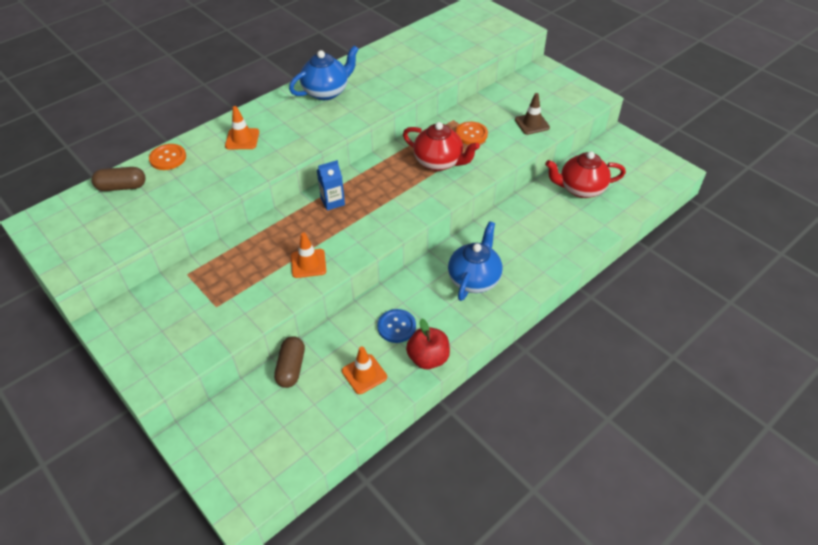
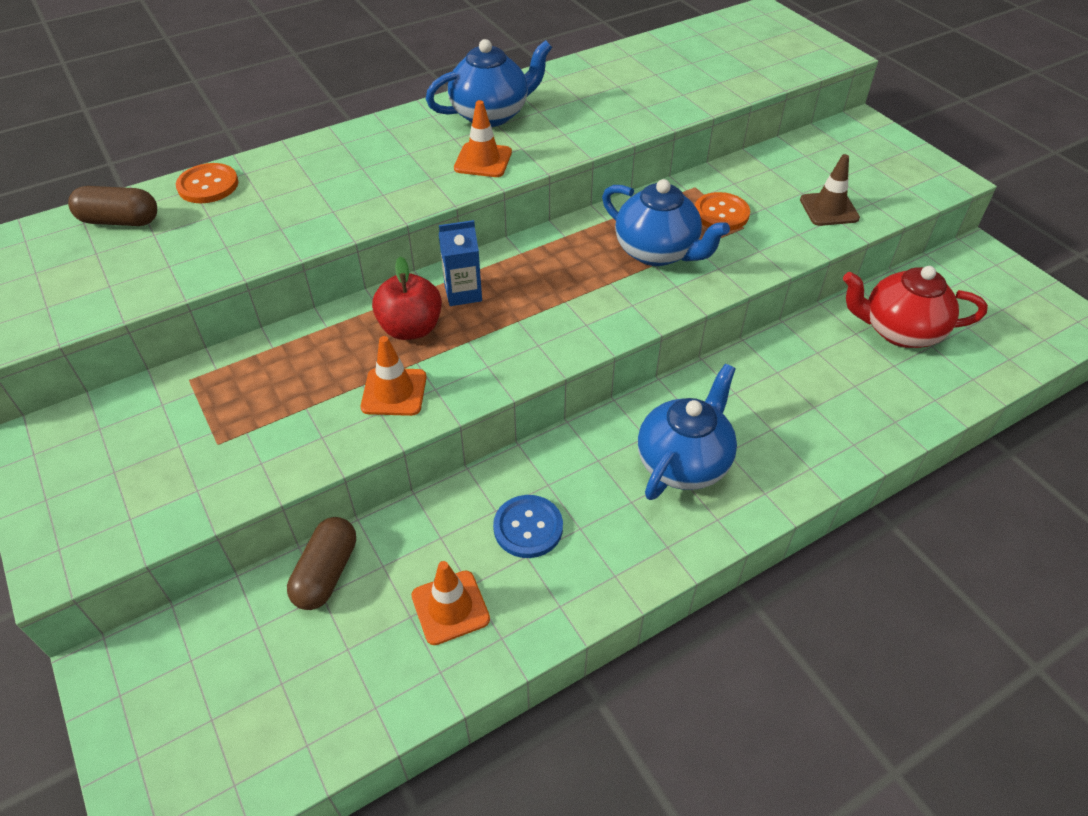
camera: 10 degrees right, 0 degrees up
(242, 139) = (334, 171): orange traffic cone -> orange traffic cone (483, 160)
(428, 358) = (571, 597): red apple -> red apple (411, 328)
(439, 162) = (657, 252): red teapot -> blue teapot

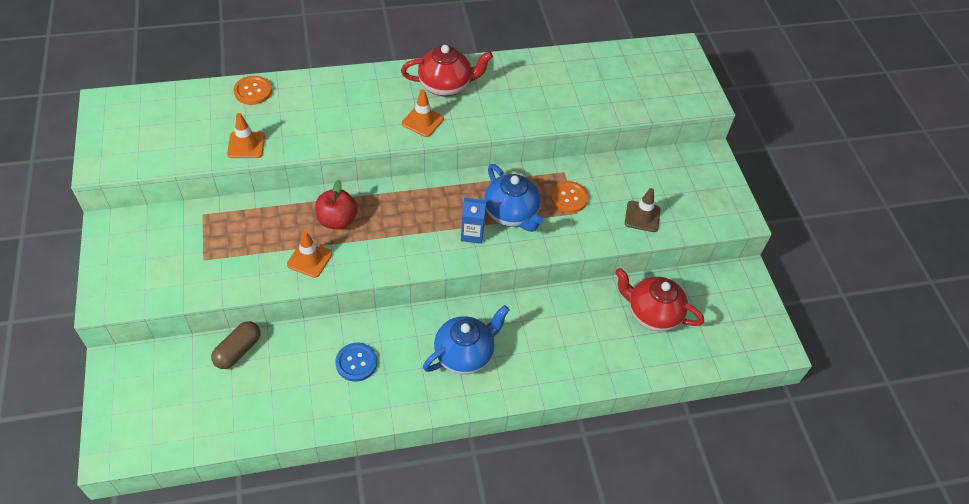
camera: 15 degrees right, 5 degrees up
(120, 221) = (195, 103): brown capsule -> none
(450, 607) = (294, 393): orange traffic cone -> orange traffic cone (246, 145)
(463, 293) = (378, 205): blue carton -> blue carton (472, 234)
(491, 114) = (445, 86): blue teapot -> red teapot

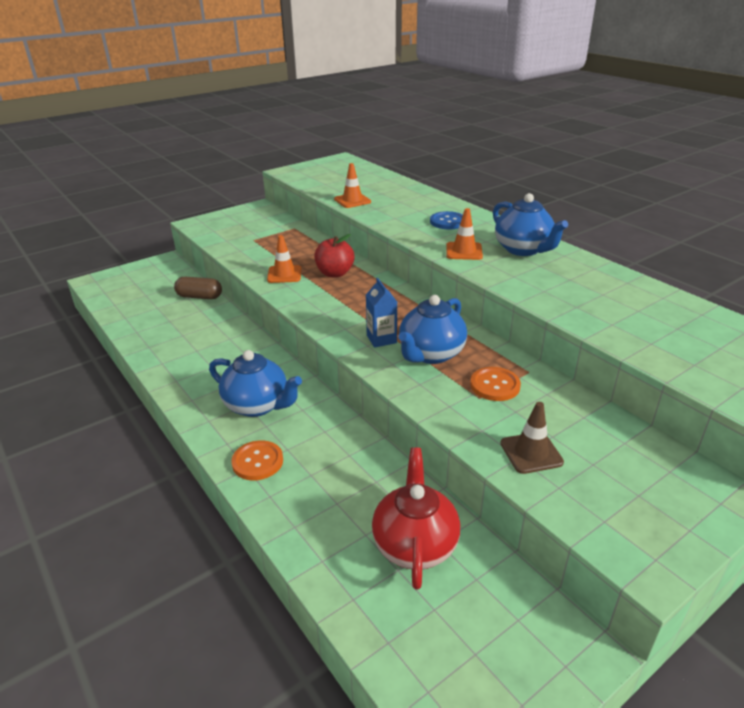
camera: 70 degrees right, 20 degrees down
(253, 91) = (408, 189): orange button -> orange button (257, 461)
(356, 362) = (215, 349): blue button -> blue button (448, 222)
(445, 86) = (523, 249): red teapot -> blue teapot

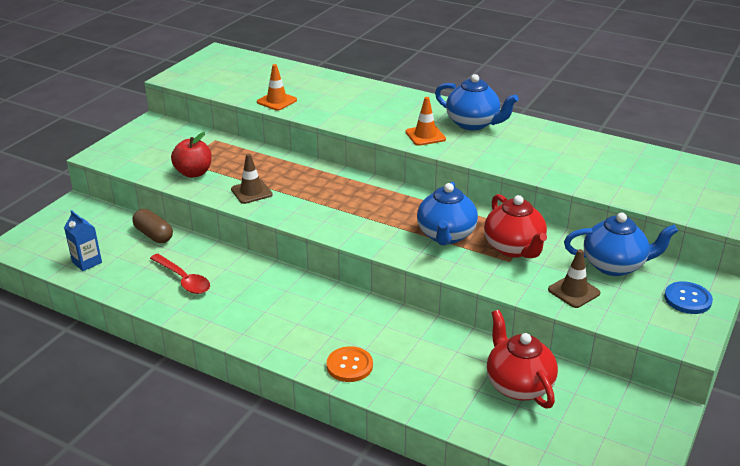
camera: 25 degrees left, 0 degrees up
(188, 339) = (183, 280): none -> red spoon
(199, 297) = (154, 235): brown capsule -> brown capsule turned 60 degrees clockwise
(257, 405) = (308, 321): blue teapot -> blue teapot (614, 265)
(284, 274) = (251, 192): orange traffic cone -> brown traffic cone
(335, 273) = (300, 180): red apple -> red apple (193, 173)
(381, 339) = (395, 232): blue carton -> blue carton (87, 262)
(448, 222) = (387, 108): blue button -> blue button (687, 299)
(495, 385) = (514, 248): orange button -> red teapot

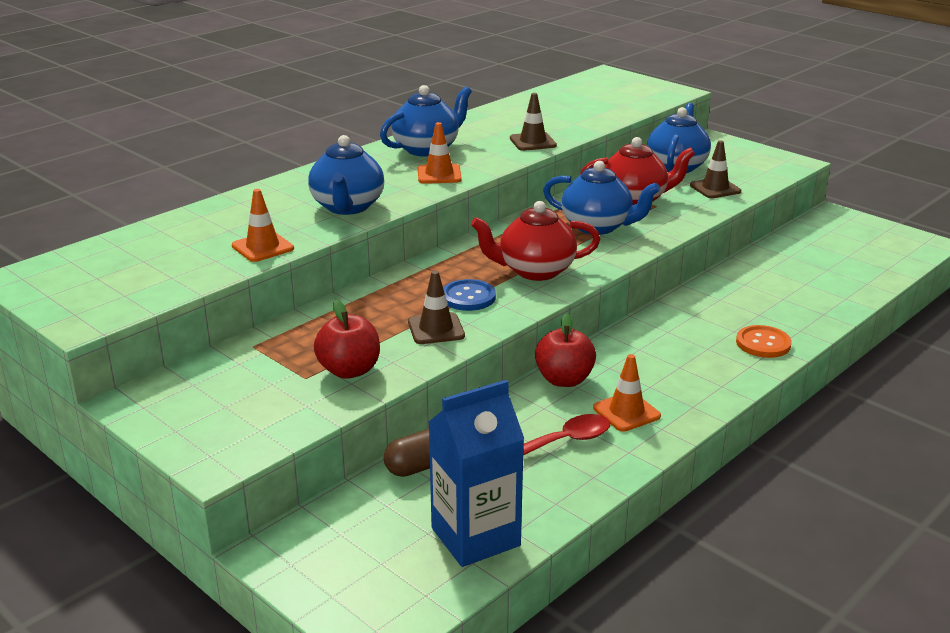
camera: 75 degrees left, 5 degrees down
(87, 262) = (475, 537): blue carton -> blue carton, size x1.77
(227, 303) = (626, 412): none -> orange traffic cone
(262, 272) = (564, 380): none -> red apple
(349, 114) = (347, 207): none -> blue teapot
(518, 385) = (799, 264): red teapot -> red teapot (535, 271)
(521, 163) = (533, 142): none -> brown traffic cone
(687, 299) = (734, 151): blue button -> blue button (468, 297)

